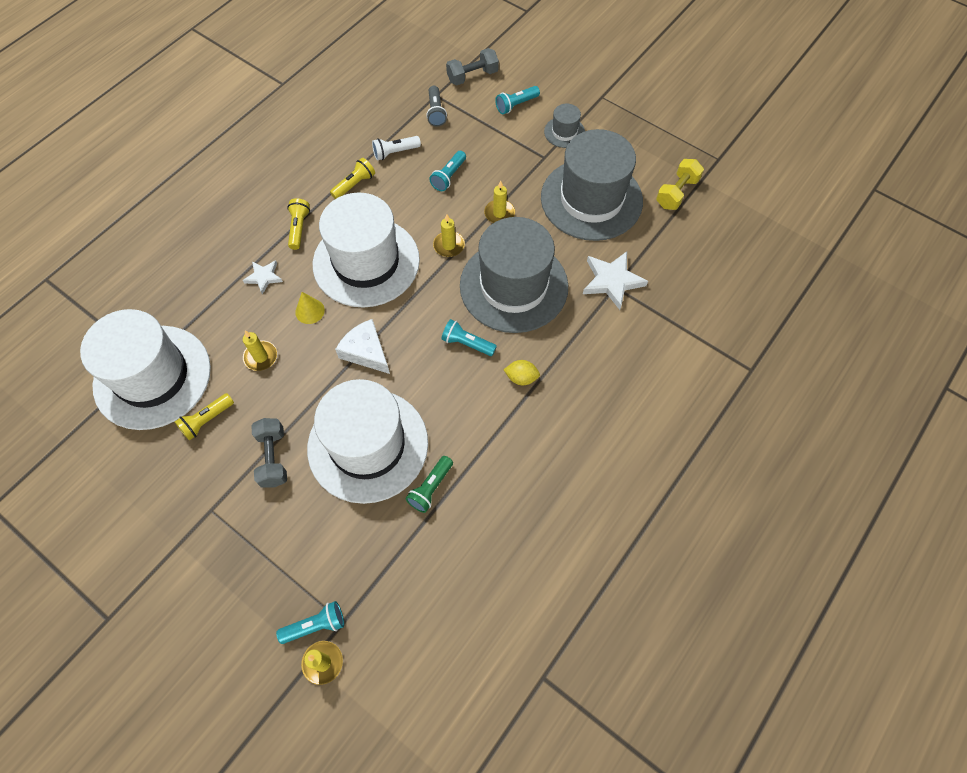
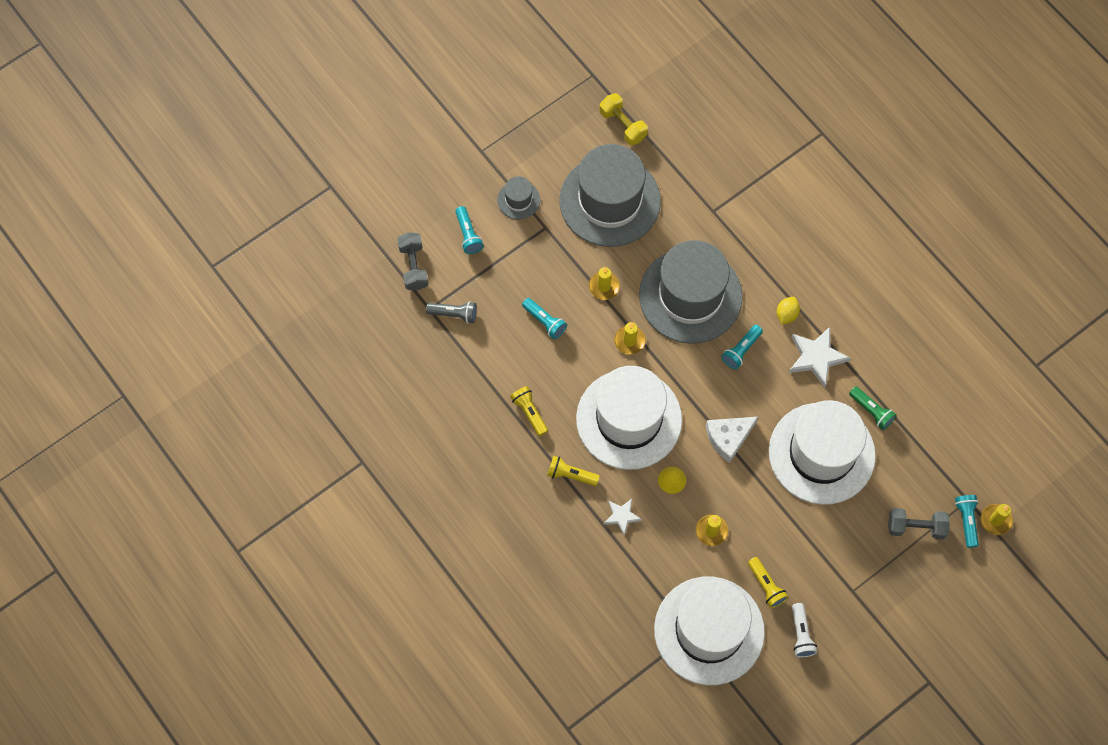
camera: 75 degrees left, 5 degrees up
(273, 458) = (816, 533): grey dumbbell -> grey dumbbell (916, 527)
(395, 152) = (498, 365): white flashlight -> white flashlight (801, 634)
(612, 281) = (707, 212): white star -> white star (816, 357)

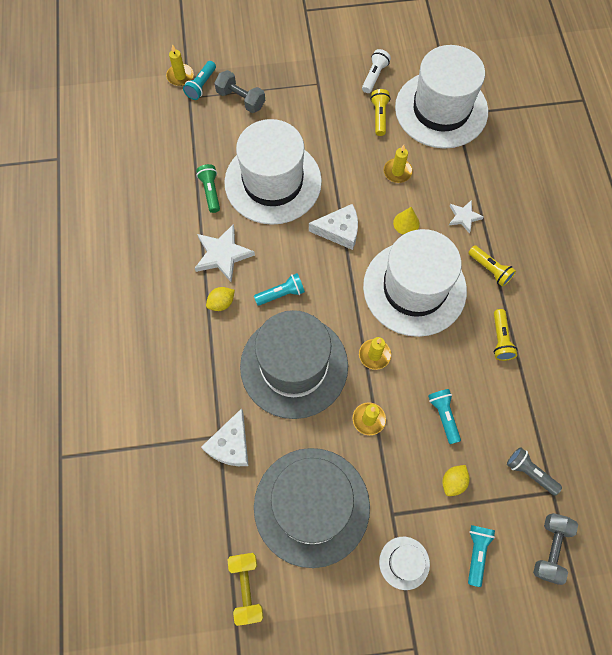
camera: 150 degrees left, 0 degrees up
(511, 275) = (453, 482): none -> yellow lemon
(518, 200) = (404, 563): grey hat -> white hat
(700, 210) = (231, 445): none -> white cheese

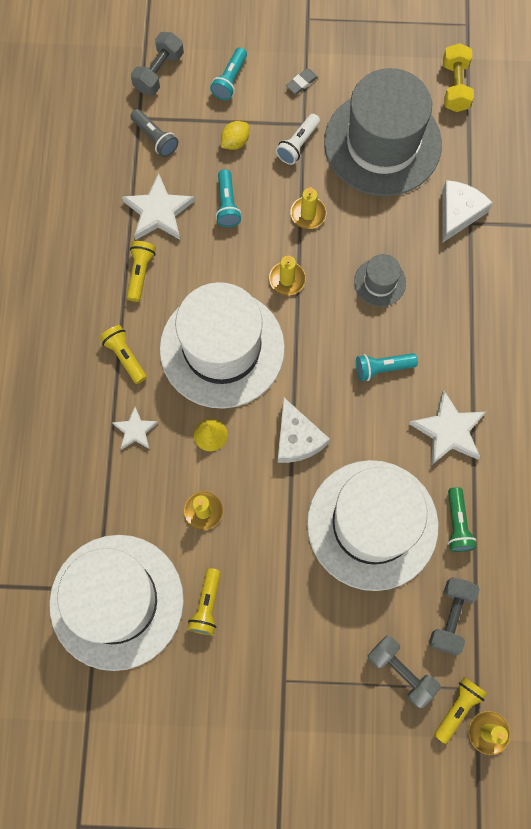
camera: 170 degrees left, 5 degrees up
(201, 86) = (457, 708): turquoise flashlight -> yellow flashlight
(210, 134) = (451, 617): none -> grey dumbbell
(221, 303) = (455, 369): yellow lemon -> none
(294, 366) = (380, 282): grey hat -> grey hat, size x0.42
(339, 231) = (297, 438): white cheese -> white cheese turned 120 degrees counterclockwise
(374, 76) = (197, 679): white flashlight -> white flashlight (298, 144)
(404, 563) = (301, 83): white hat -> grey eraser
(503, 398) = (158, 211): none -> white star

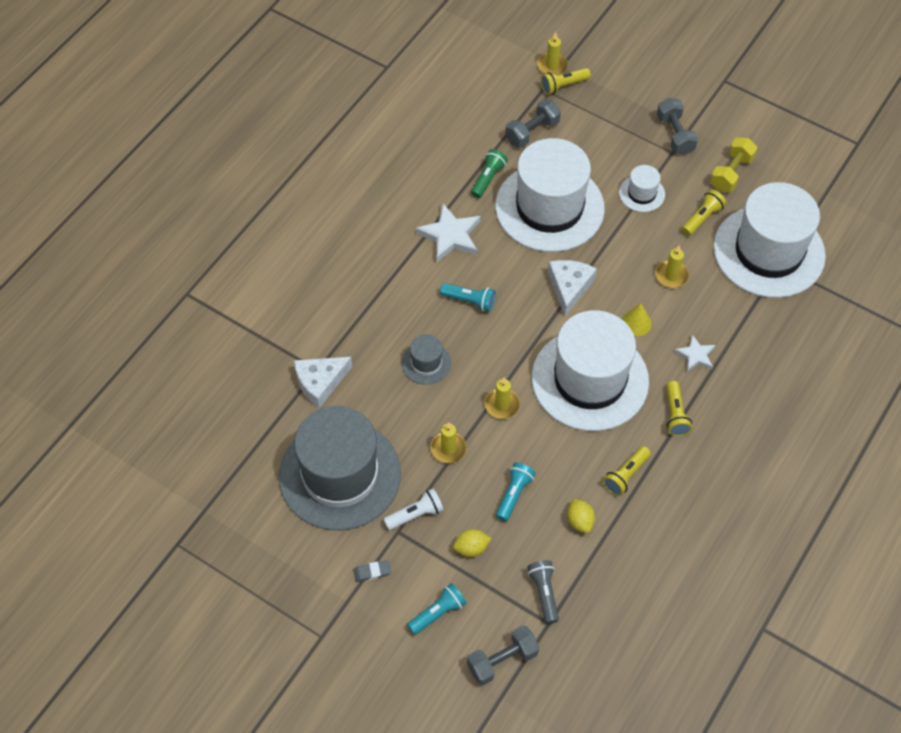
camera: 150 degrees left, 15 degrees down
(158, 211) = (580, 521): white star -> yellow lemon
(287, 601) = (642, 193): none -> white hat
(401, 671) = (587, 120): grey dumbbell -> grey dumbbell (675, 135)
(455, 86) = (236, 491): yellow dumbbell -> yellow dumbbell (731, 173)

